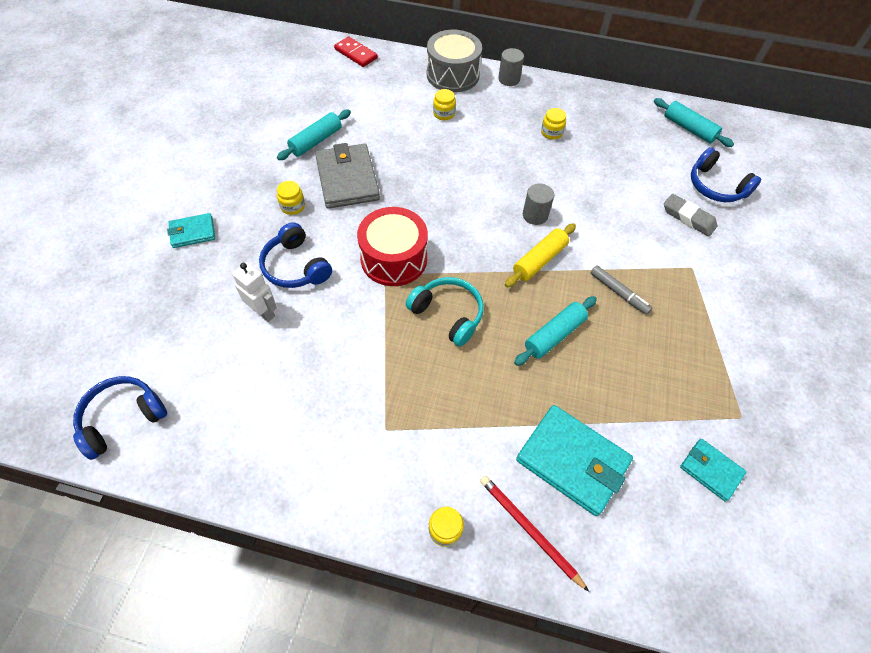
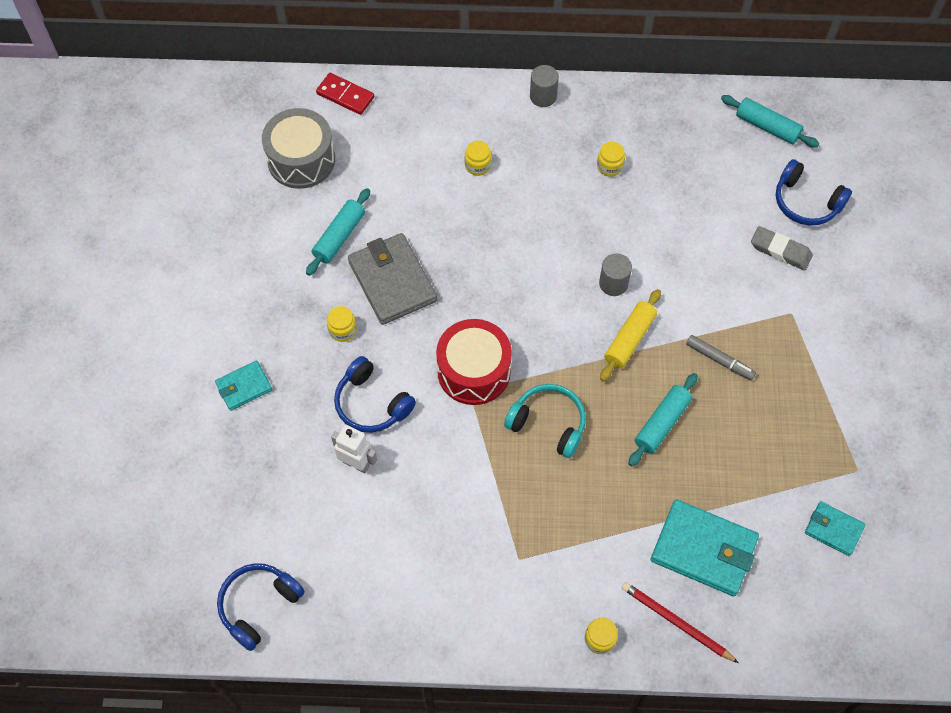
camera: 10 degrees left, 5 degrees up
(452, 75) = (473, 104): grey drum -> grey drum (301, 160)

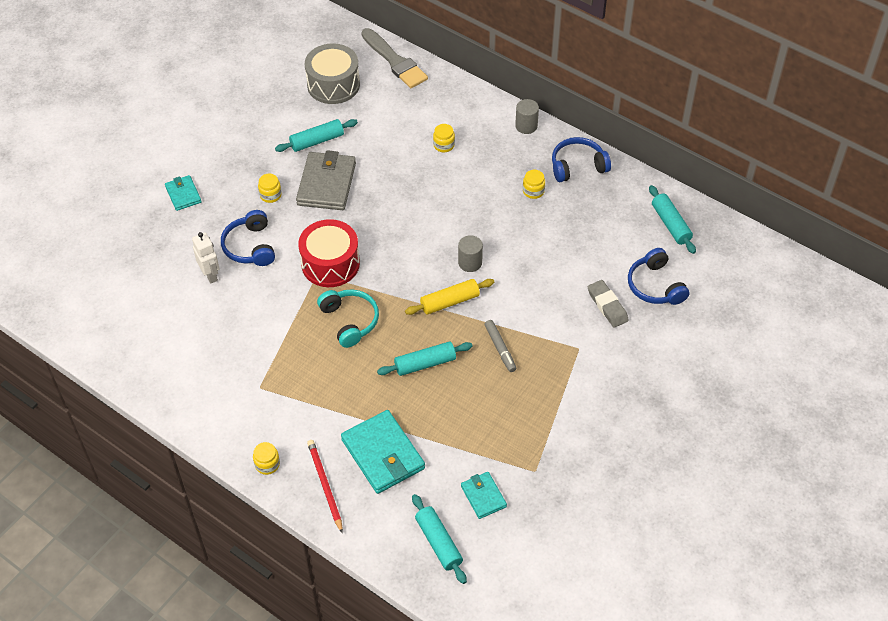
camera: 35 degrees right, 10 degrees down
(244, 387) = (183, 194): turquoise wallet -> turquoise wallet turned 60 degrees clockwise
(258, 605) = (83, 319): blue headphones -> blue headphones (577, 166)
(345, 95) = (395, 61): red domino -> grey brush
(833, 607) = (439, 542): none -> turquoise rolling pin

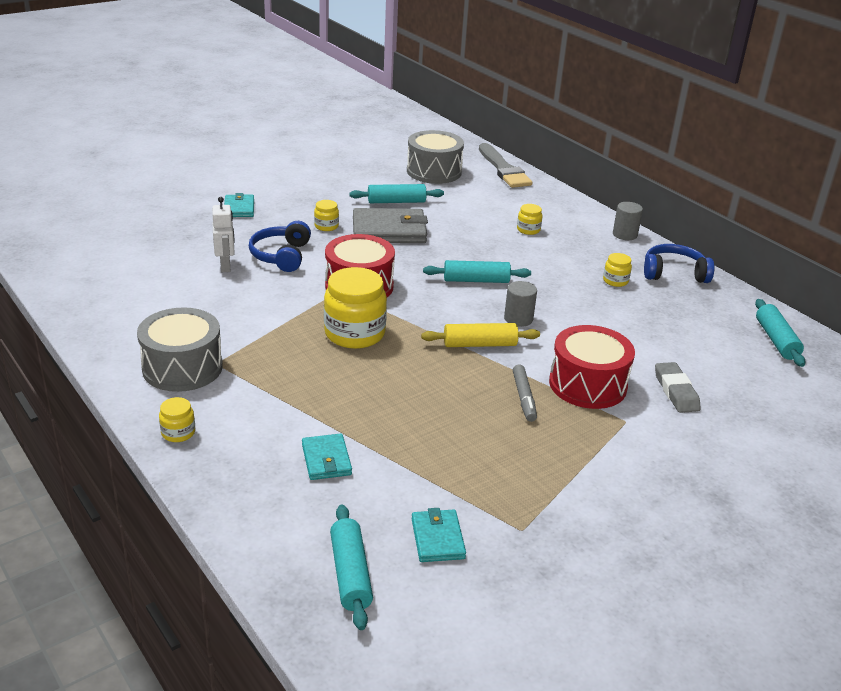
camera: 15 degrees right, 20 degrees down
(236, 400) = (182, 367): none -> grey drum
(325, 486) = (235, 472): red pencil -> none
(326, 184) = (389, 230): grey wallet -> grey wallet turned 60 degrees clockwise
(350, 321) = (354, 333): turquoise headphones -> yellow jar
(383, 454) = (326, 460): turquoise wallet -> turquoise wallet, size x0.55
(425, 364) = (424, 389): turquoise rolling pin -> turquoise rolling pin (476, 280)
(542, 319) = (587, 384): none -> red drum
(655, 286) = (743, 387): blue headphones -> none

